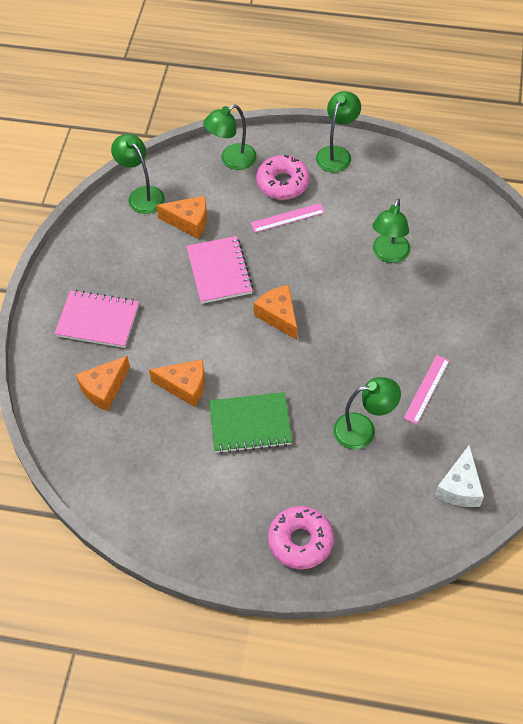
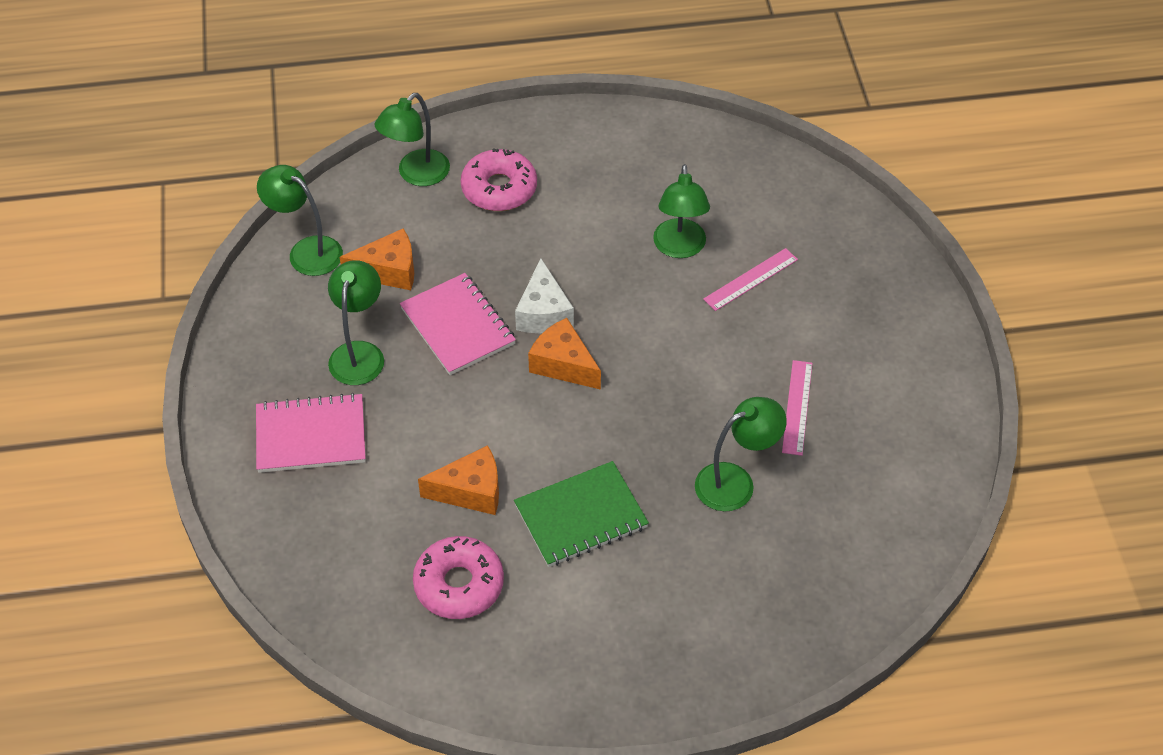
camera: 20 degrees left, 5 degrees down
(104, 389) = (357, 525): orange cheese -> none
(287, 218) = (524, 233): pink ruler -> pink ruler (751, 279)
(300, 541) = (709, 649): pink donut -> pink donut (459, 584)
(336, 154) = (558, 133): green lamp -> green lamp (359, 353)
(460, 487) = (889, 520): white cheese -> white cheese (543, 313)

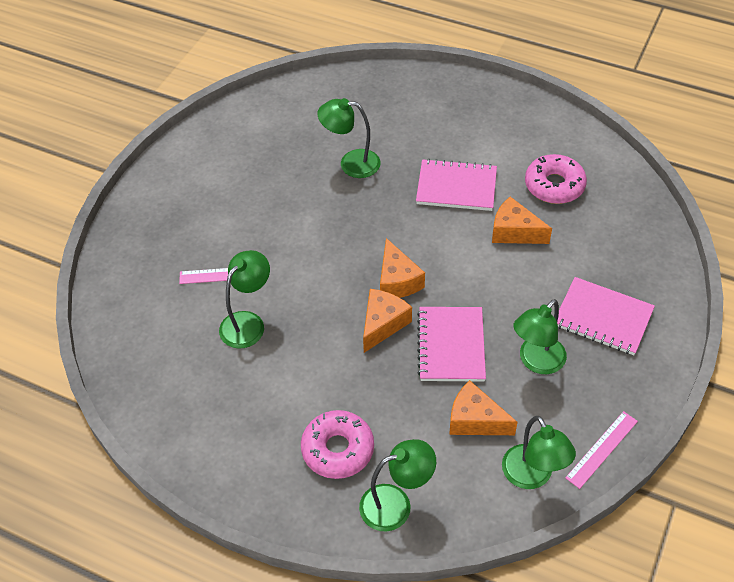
camera: 145 degrees left, 0 degrees up
(543, 313) = (383, 324): white cheese -> orange cheese
(581, 516) = (456, 187): green notebook -> pink notebook
(797, 407) = (276, 184): pink ruler -> pink ruler (601, 449)

